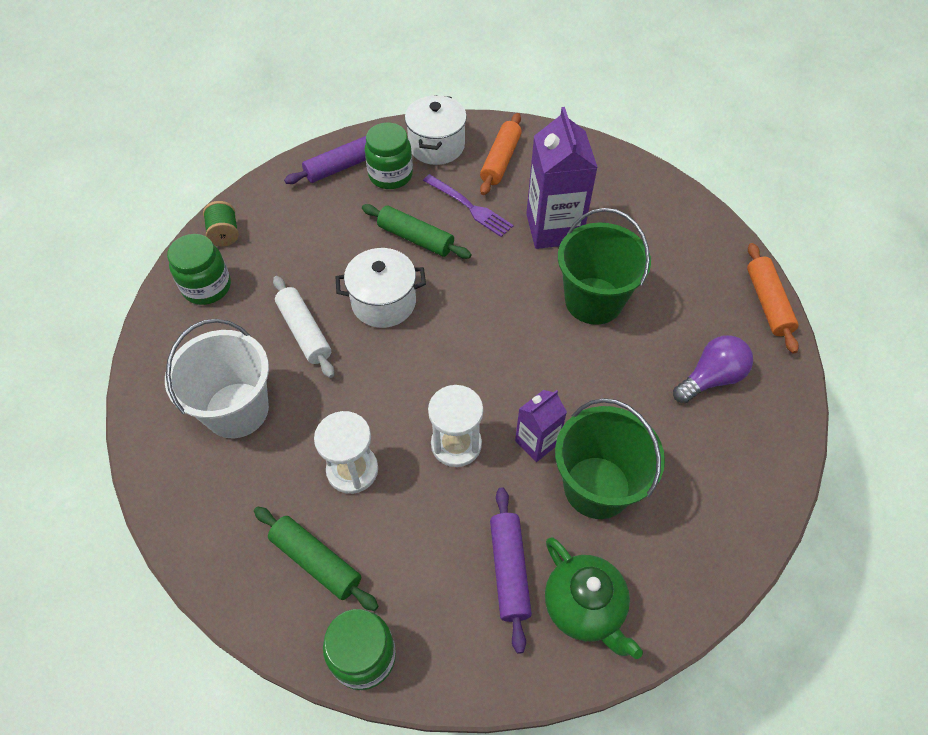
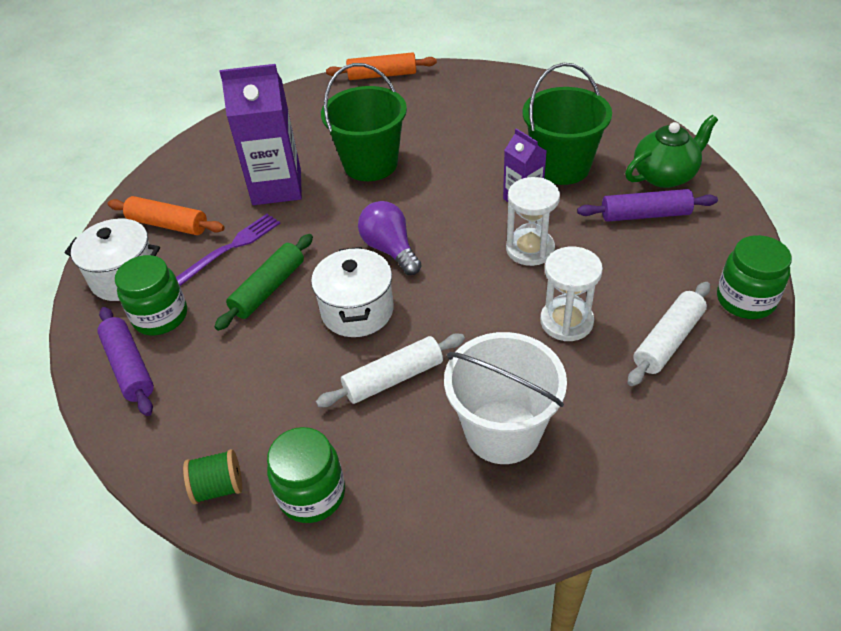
camera: 85 degrees left, 10 degrees down
(316, 561) = (667, 340): green rolling pin -> white rolling pin
(711, 378) = (455, 106): purple light bulb -> purple light bulb (390, 249)

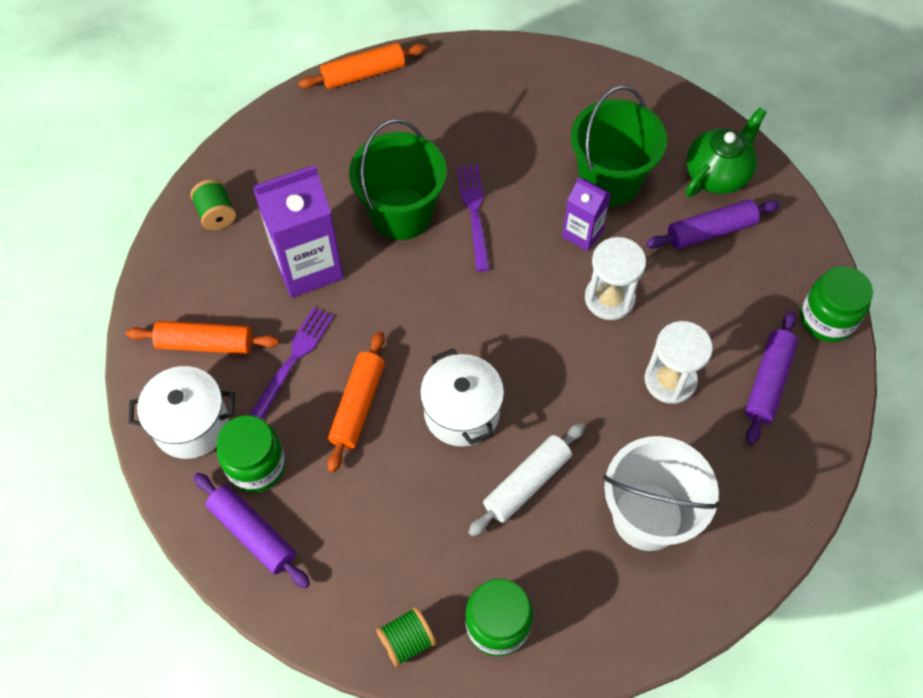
camera: 20 degrees left, 15 degrees up
(224, 144) = (216, 214): none -> green spool
(269, 289) = (358, 405): green rolling pin -> orange rolling pin
(390, 249) = (467, 328): purple light bulb -> none
(432, 171) = (474, 212): none -> purple fork
(667, 340) = (767, 382): white rolling pin -> purple rolling pin

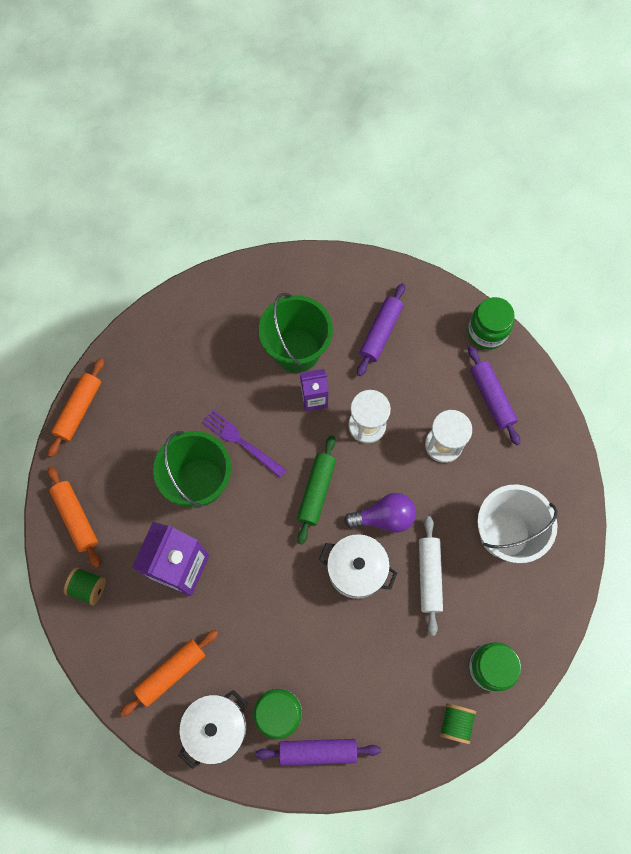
camera: 45 degrees left, 10 degrees up
(293, 358) = (232, 630): purple fork -> none
(358, 405) = (297, 622): orange rolling pin -> orange rolling pin (76, 518)
(498, 312) = (316, 491): none -> green rolling pin
(539, 391) = (384, 517): none -> purple light bulb
(717, 174) = (351, 292): green teapot -> none

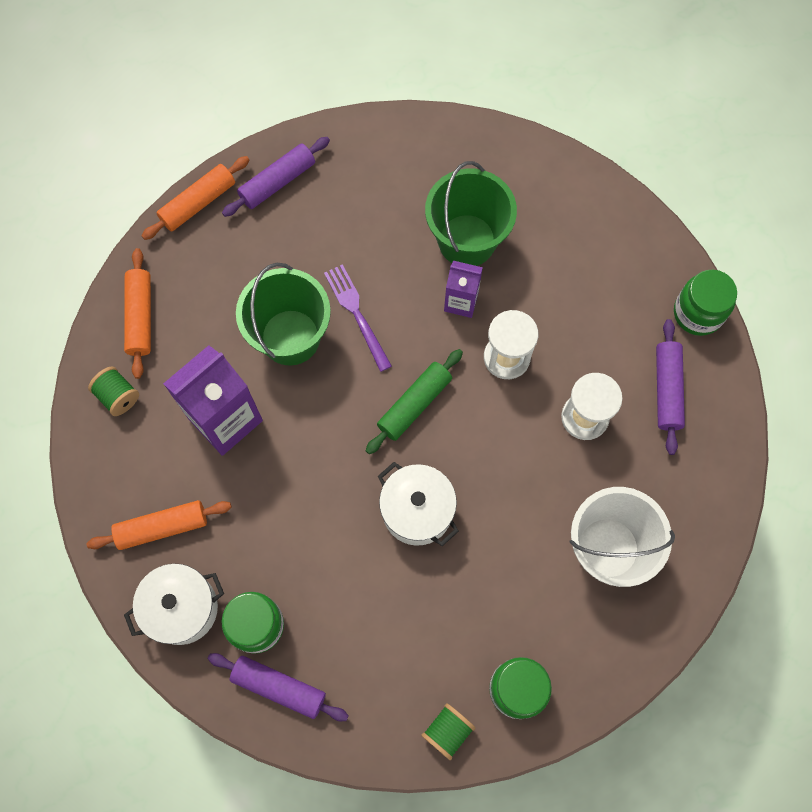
camera: 25 degrees right, 0 degrees up
(380, 333) = (572, 261): purple rolling pin -> purple rolling pin (278, 182)
(384, 517) = (477, 467): purple light bulb -> none
(429, 576) = (496, 555): white rolling pin -> none

